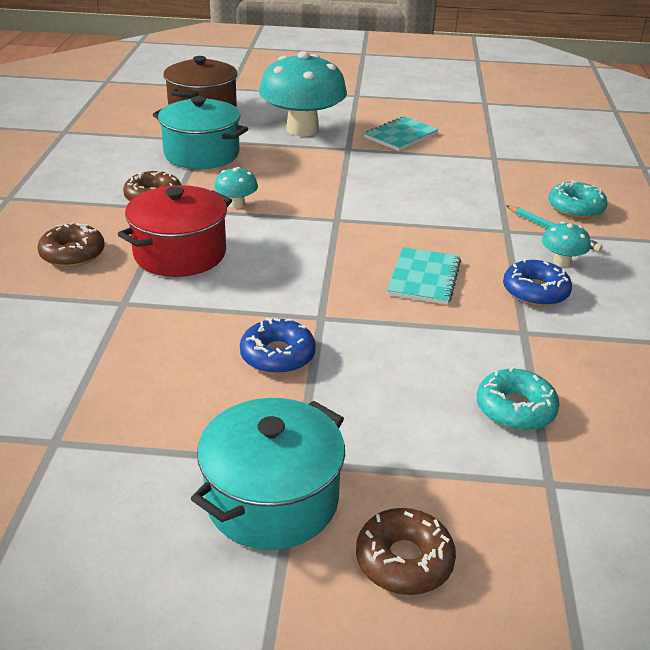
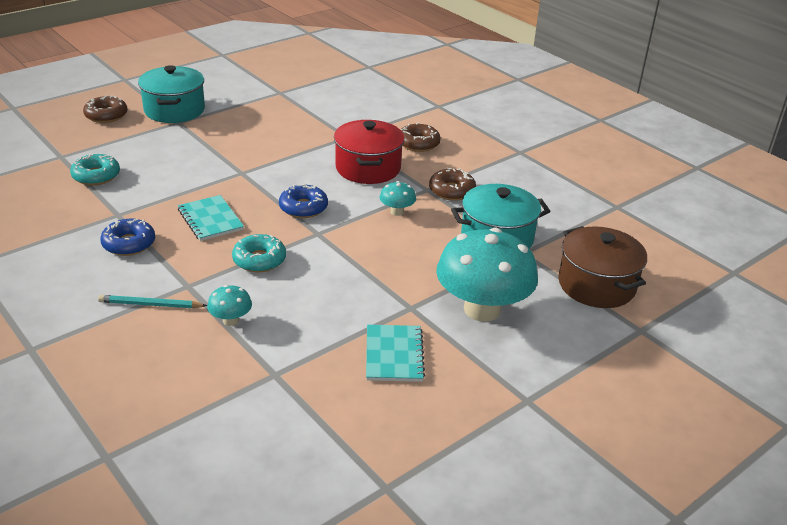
camera: 135 degrees right, 0 degrees up
(277, 355) = (239, 149): blue donut -> blue donut (303, 208)
(561, 262) = (125, 277): turquoise mushroom -> turquoise mushroom (231, 320)
(575, 208) = (147, 342): turquoise donut -> turquoise donut (259, 260)

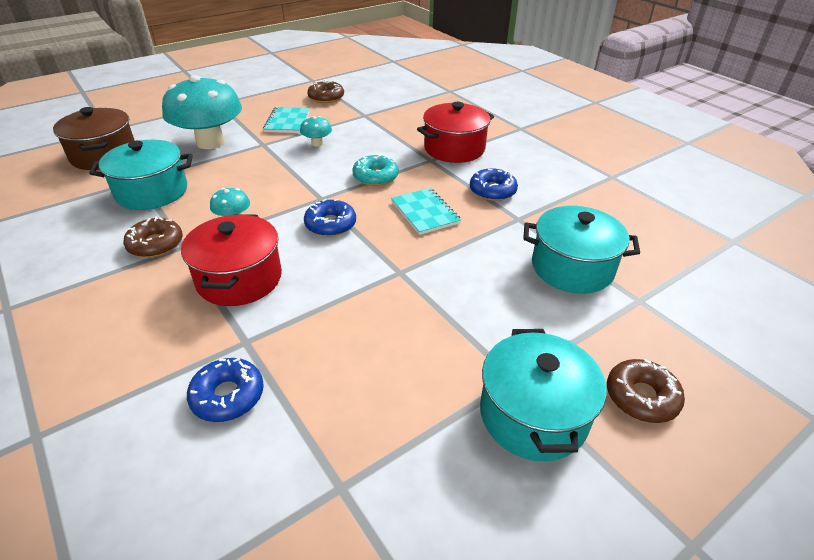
camera: 175 degrees left, 5 degrees up
(96, 176) = (572, 267): turquoise donut -> turquoise pot
(150, 305) = (454, 149): turquoise pencil -> red pot
(231, 320) = (394, 139): turquoise mushroom -> turquoise mushroom (317, 143)
(347, 117) = (228, 396): none -> blue donut
(418, 143) = (144, 326): brown donut -> brown donut (326, 97)

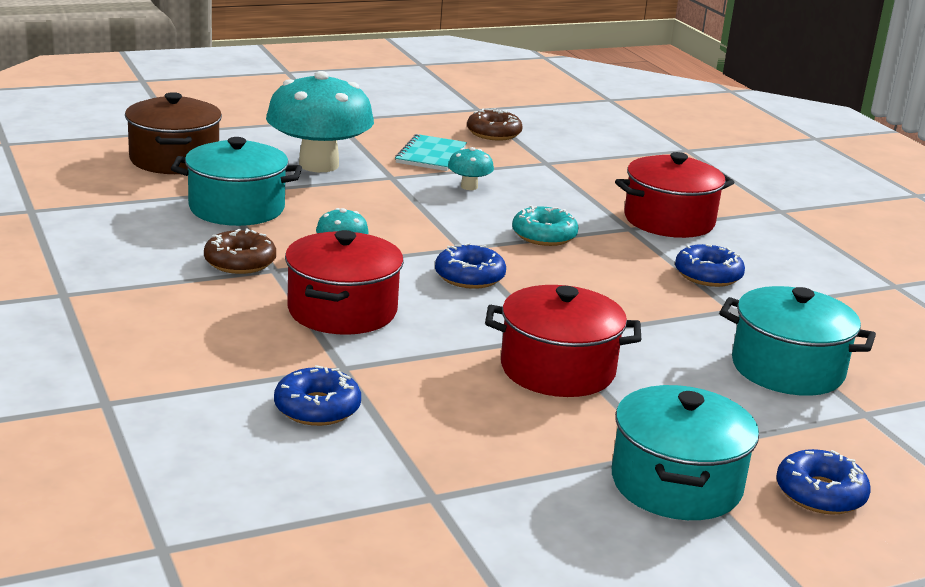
camera: 10 degrees right, 15 degrees down
(412, 305) = (557, 369): none -> red pot
(425, 212) = (603, 283): turquoise notebook -> none
(641, 397) = (820, 494): brown donut -> blue donut

